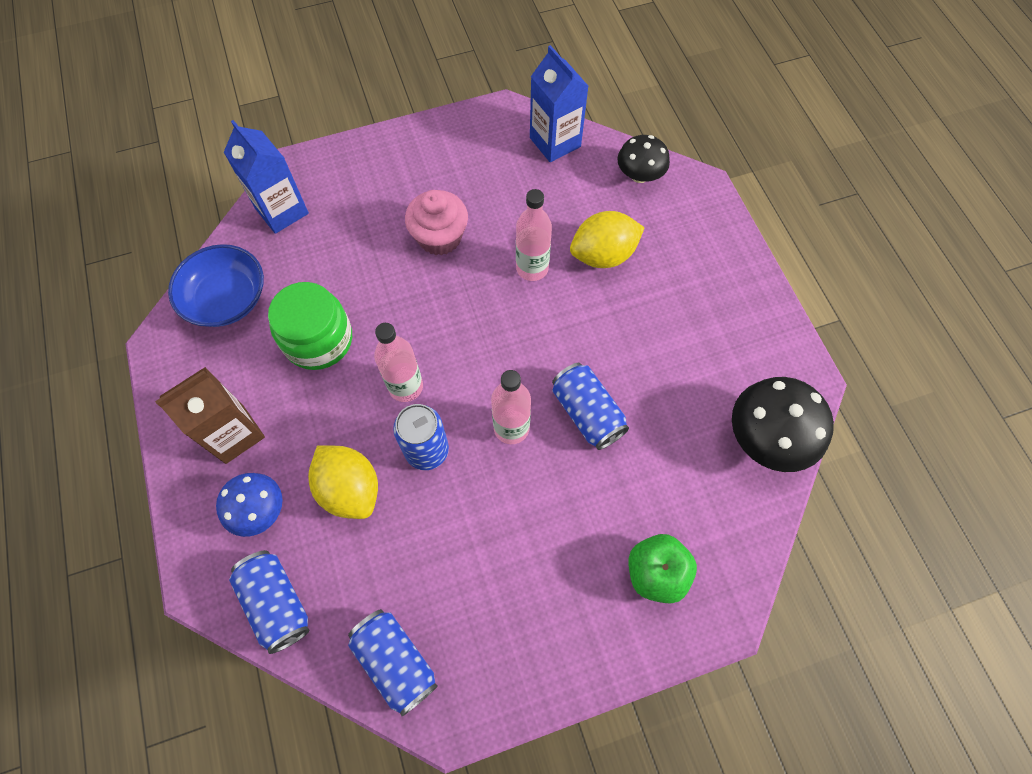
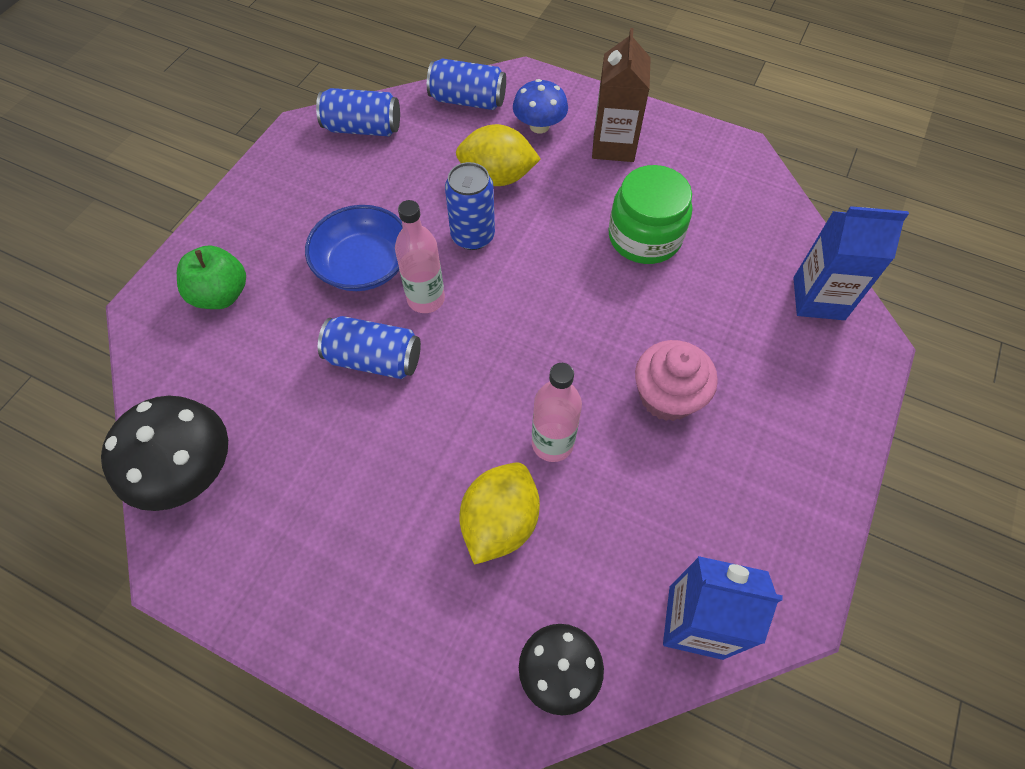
camera: 135 degrees right, 5 degrees down
(227, 298) = (748, 207): blue bowl -> blue bowl (363, 265)
(406, 387) = (539, 261): pink bottle -> none

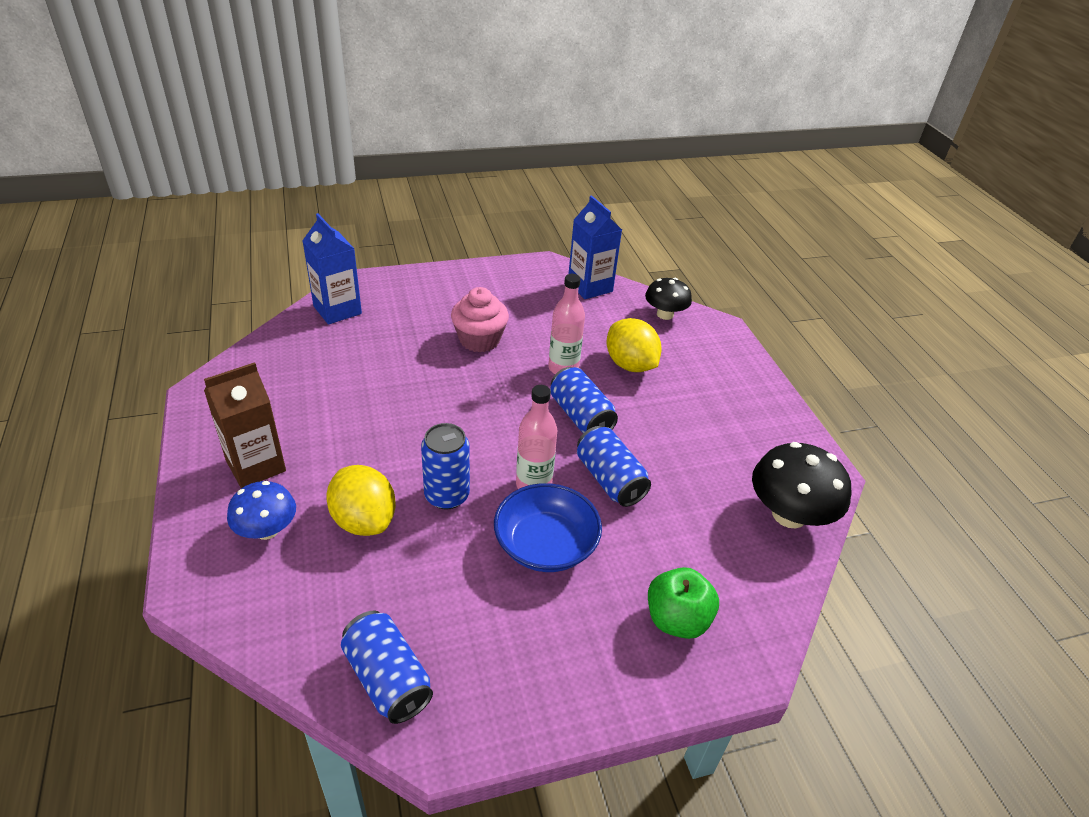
camera: 135 degrees left, 20 degrees down
(468, 100) = (268, 612): blue can -> blue can (581, 416)
(500, 522) = (630, 365): yellow lemon -> yellow lemon turned 75 degrees clockwise
(644, 237) = (354, 402): green jar -> none

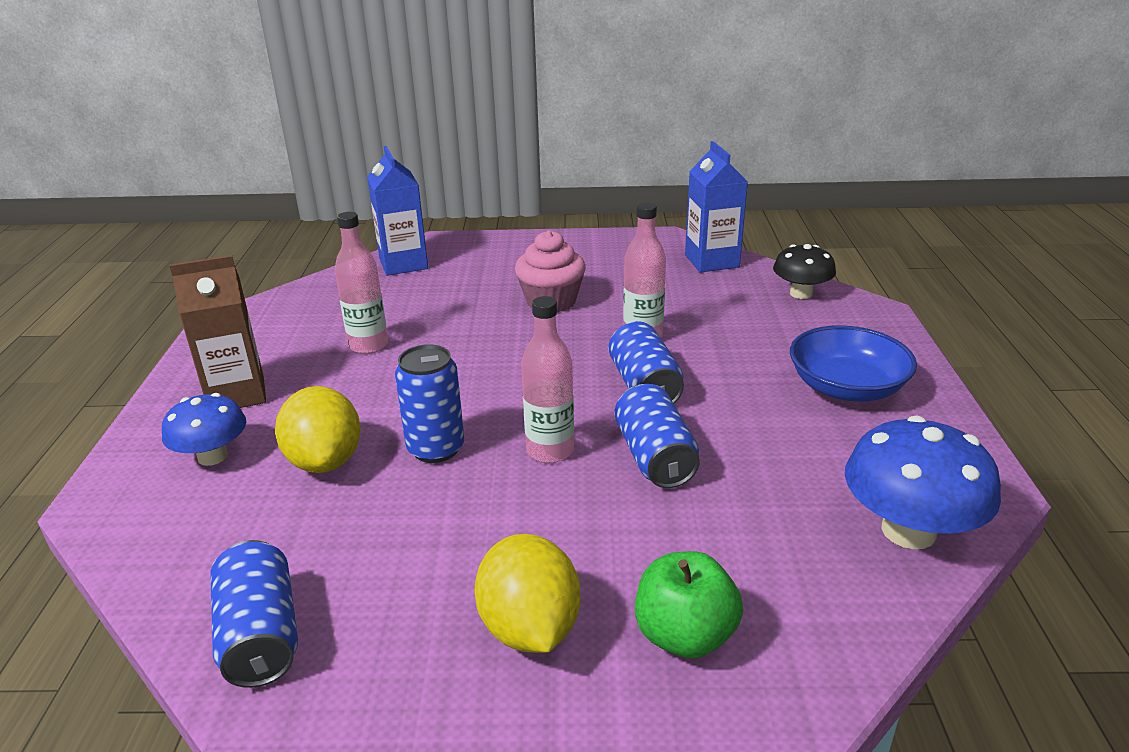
camera: 20 degrees right, 10 degrees down
(347, 401) = (368, 345): none -> pink bottle
(545, 544) = (536, 517): blue bowl -> blue bowl (846, 387)
(630, 365) = (733, 340): yellow lemon -> yellow lemon (529, 628)
(789, 514) = (908, 531): black mushroom -> blue mushroom

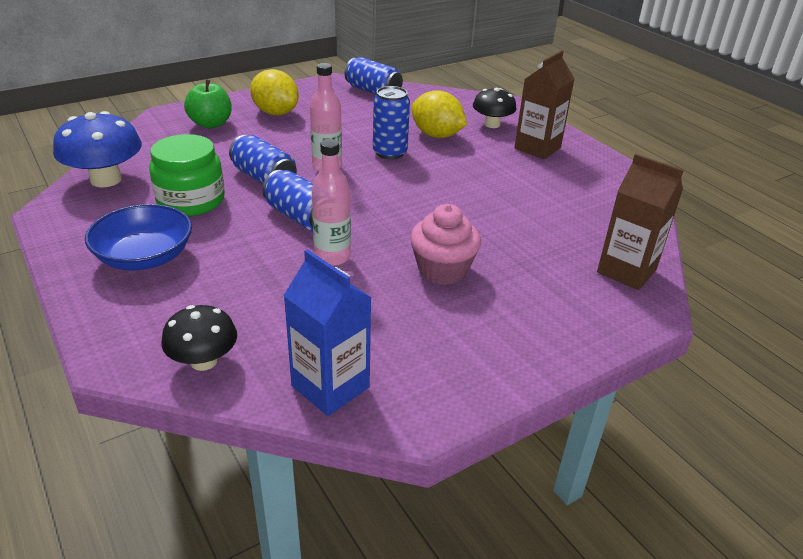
camera: 145 degrees right, 5 degrees up
(213, 456) = (492, 124): blue mushroom -> black mushroom
(368, 345) = (519, 193): pink bottle -> none
(403, 264) = (626, 271): blue carton -> brown carton
(775, 448) = (191, 200): none -> green jar

